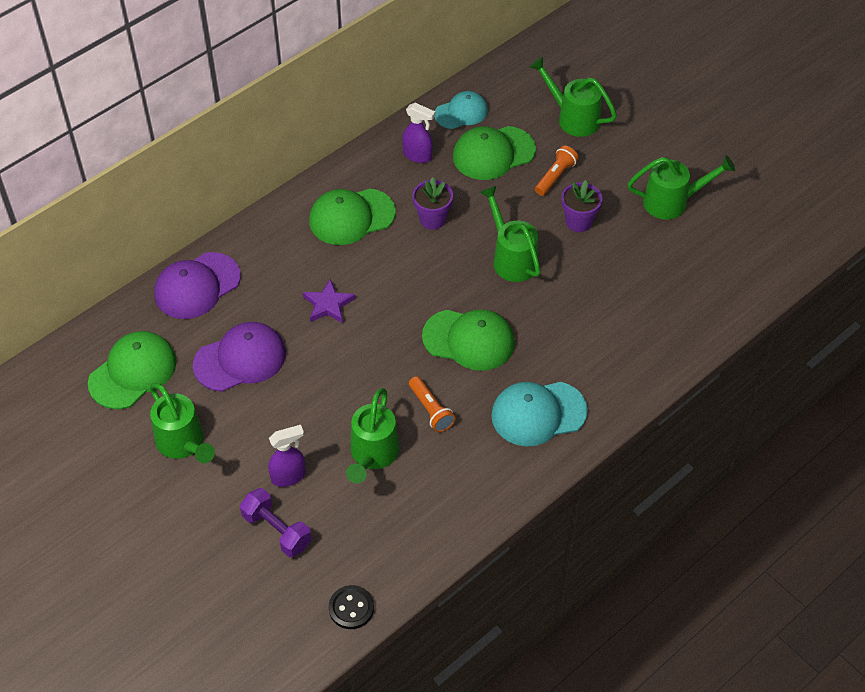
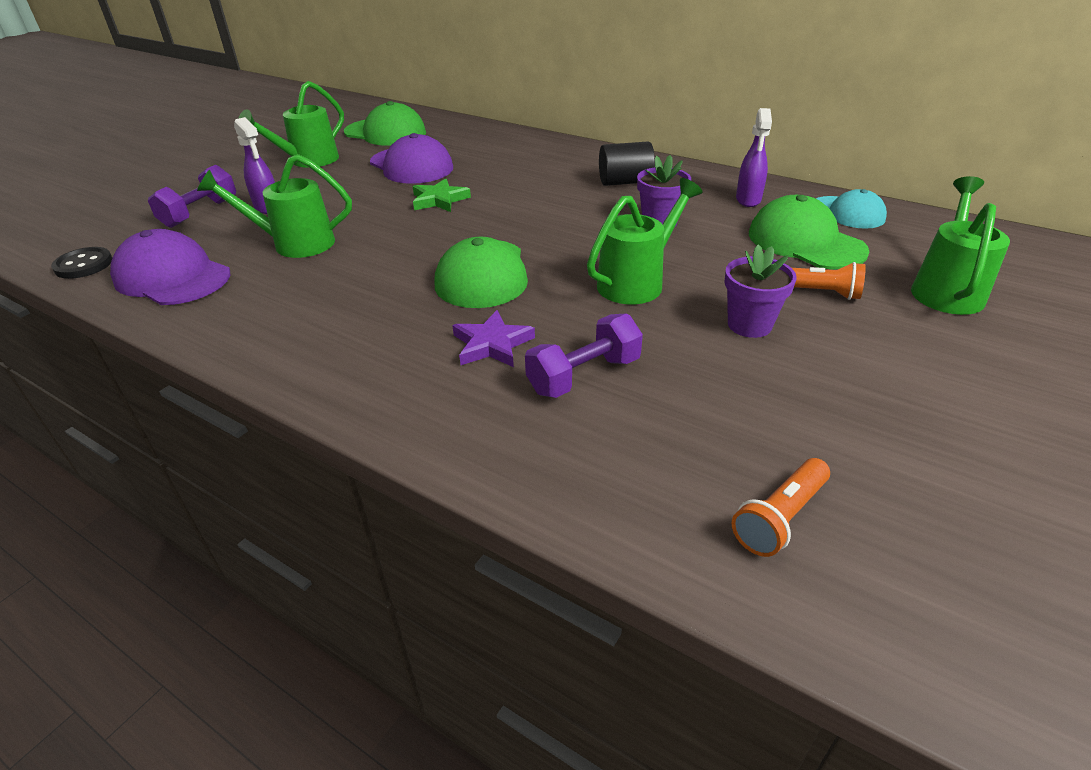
camera: 75 degrees right, 15 degrees down
(197, 286) = (491, 137): purple cap -> purple cap (172, 277)
(328, 304) = (497, 190): purple star -> purple star (492, 344)
(329, 348) = (439, 200): none -> green star
(351, 217) = (625, 182): green cap -> black cylinder
(431, 410) = (364, 267): orange flashlight -> orange flashlight (780, 518)
(538, 413) = (369, 345): turquoise cap -> none
(603, 313) = (584, 375): none -> purple dumbbell
(672, 202) = (887, 417): green watering can -> none

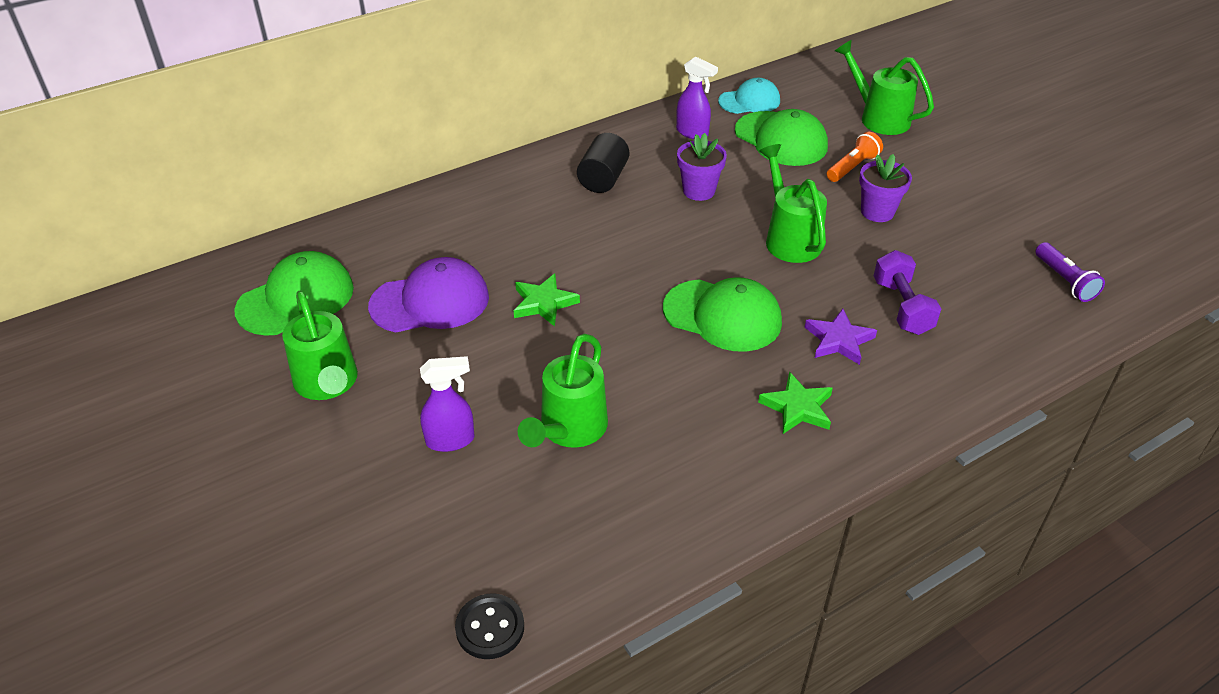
camera: 65 degrees left, 5 degrees up
(172, 277) = (581, 540): purple cap -> none
(200, 213) = (414, 505): purple dumbbell -> none
(371, 341) = (797, 407): none -> green star
(780, 518) = (1064, 281): orange flashlight -> purple flashlight
(805, 242) = (781, 139): green cap -> green cap turned 120 degrees counterclockwise

